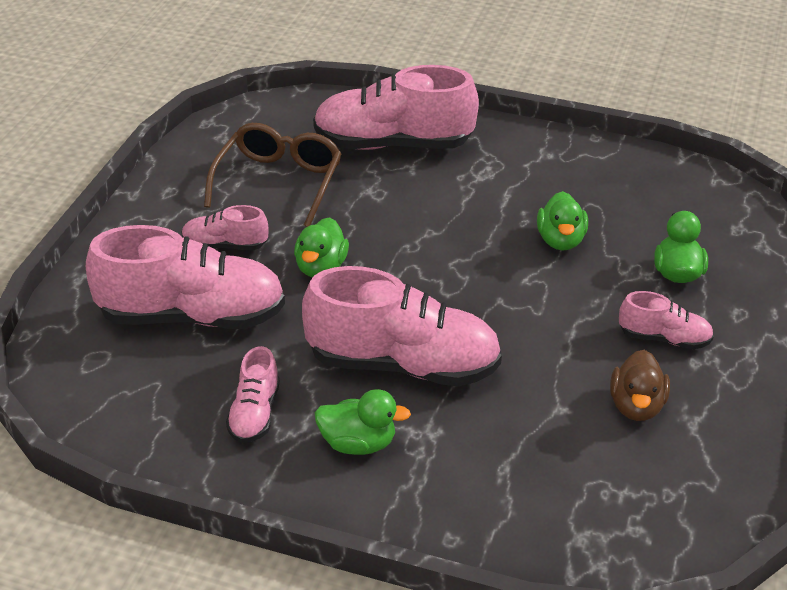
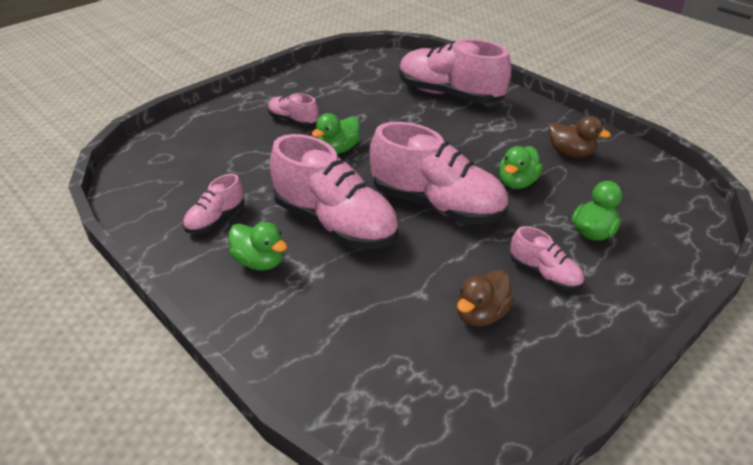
camera: 30 degrees right, 0 degrees up
(192, 316) = (236, 152): pink shoe -> pink shoe (437, 205)
(278, 182) = (358, 96): brown glasses -> none
(589, 183) = (570, 153): none -> brown duck

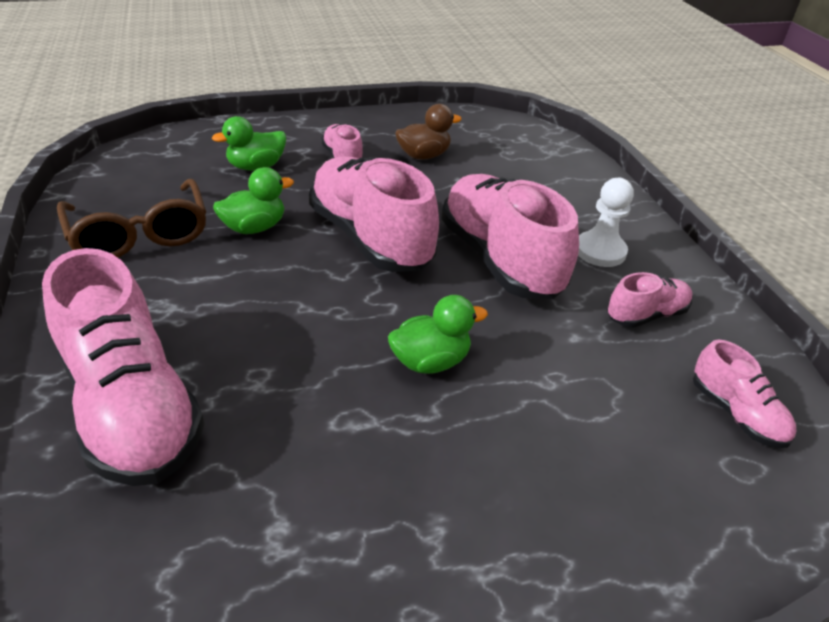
camera: 155 degrees left, 0 degrees up
(260, 261) = (600, 251): green duck -> white pawn
(293, 120) = (471, 466): pink shoe -> pink shoe (736, 413)
(570, 153) = (140, 234): brown duck -> brown glasses

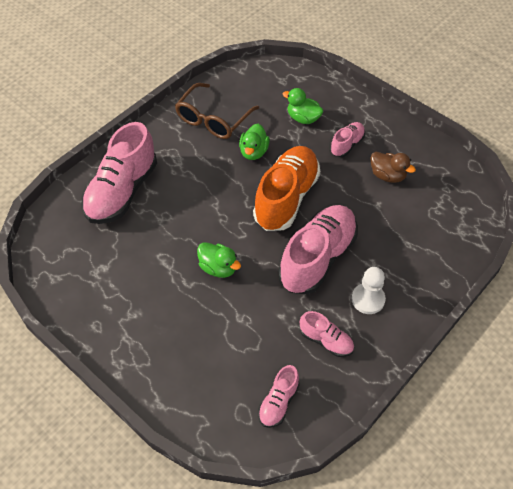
camera: 60 degrees right, 15 degrees up
(254, 228) = (254, 152): green duck -> green duck turned 75 degrees clockwise
(370, 238) = (286, 198): pink shoe -> orange shoe

